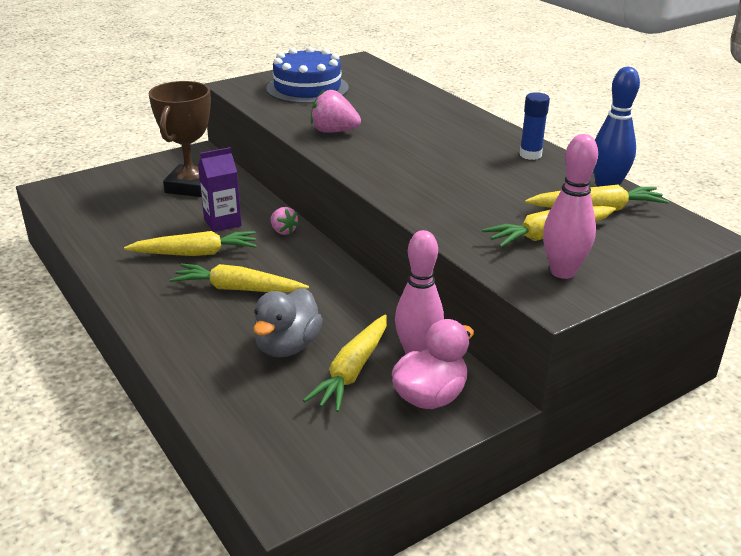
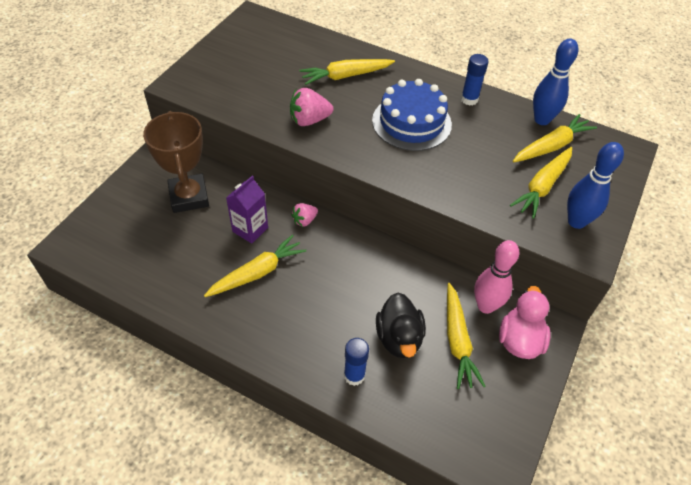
camera: 30 degrees left, 20 degrees up
(207, 358) = (354, 375): none -> blue glue stick
(238, 289) = (320, 297): yellow carrot -> yellow carrot (345, 76)
(283, 231) = (304, 220): pink strawberry -> pink strawberry turned 120 degrees clockwise
(287, 346) = (399, 338): grey duck -> black duck
(307, 88) = (242, 68): blue cake -> blue cake (411, 122)
(562, 272) = (576, 221): pink bowling pin -> blue bowling pin

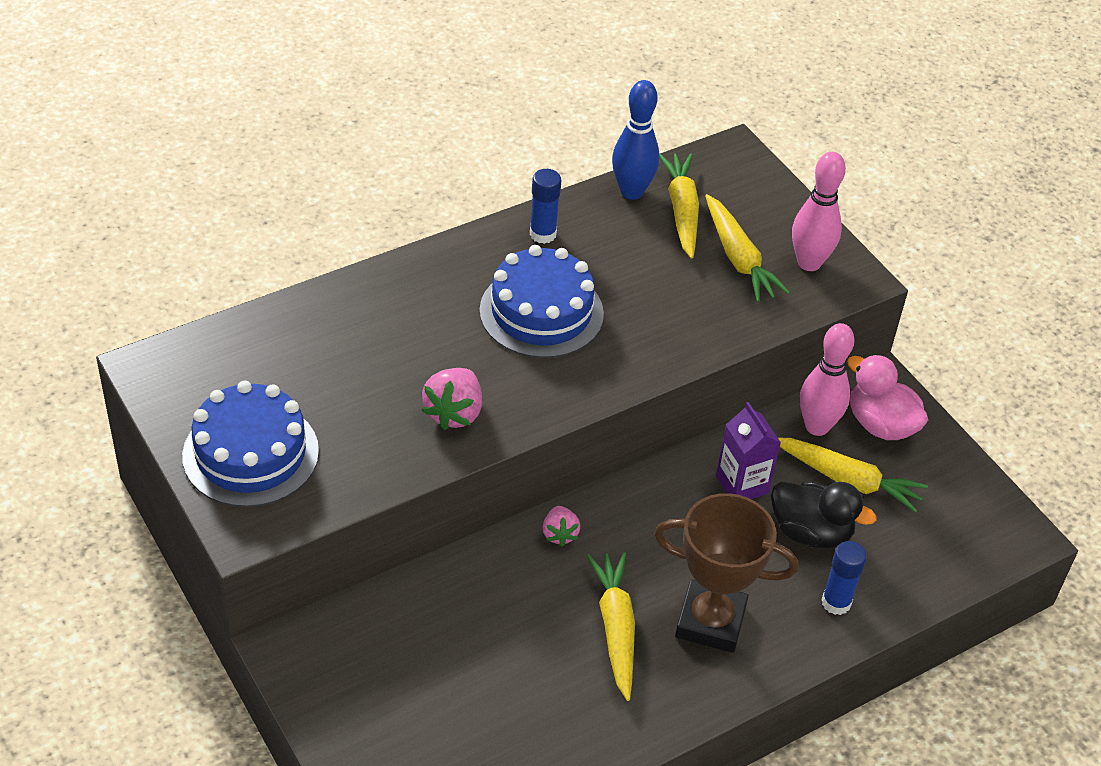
camera: 60 degrees left, 5 degrees down
(189, 197) = (413, 649): brown trophy -> brown trophy (710, 621)
(225, 66) = (250, 453): none -> blue cake
(250, 229) = (532, 602): purple carton -> purple carton (742, 485)
(345, 76) = (392, 330): yellow carrot -> none
(576, 221) = (809, 263): blue bowling pin -> pink bowling pin

